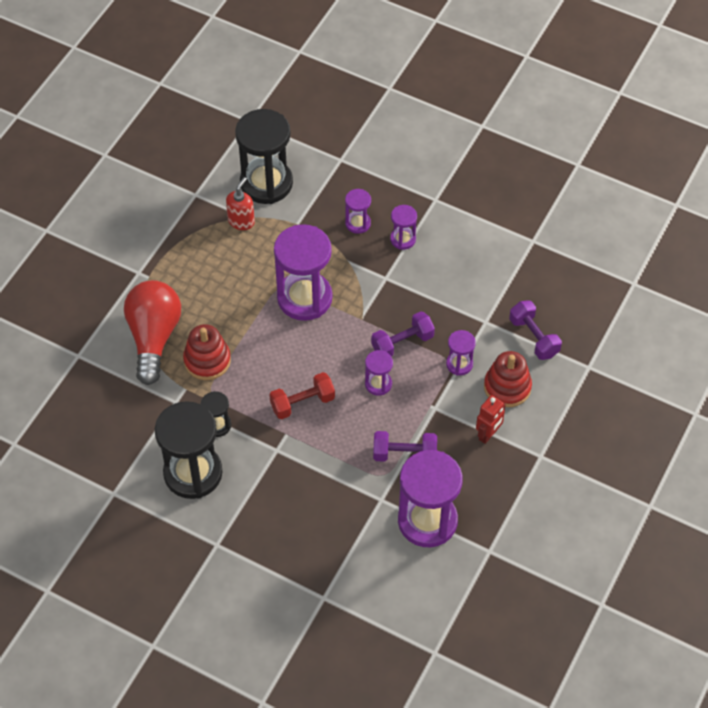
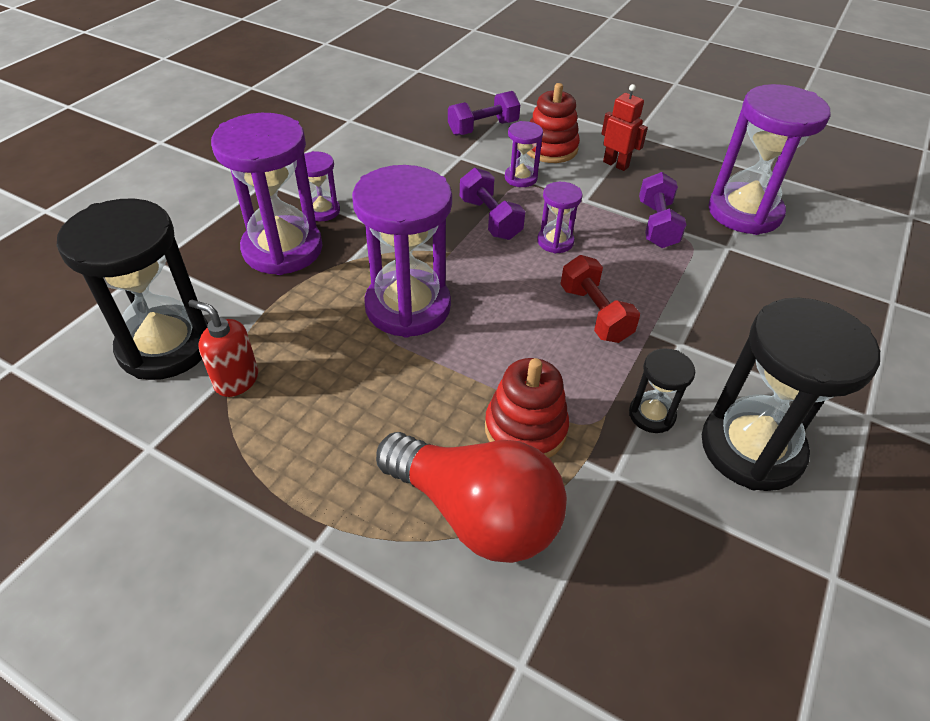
camera: 90 degrees left, 10 degrees down
(154, 337) = (476, 513): red light bulb -> red light bulb turned 150 degrees counterclockwise
(358, 223) = (282, 249): purple hourglass -> purple hourglass, size x2.10

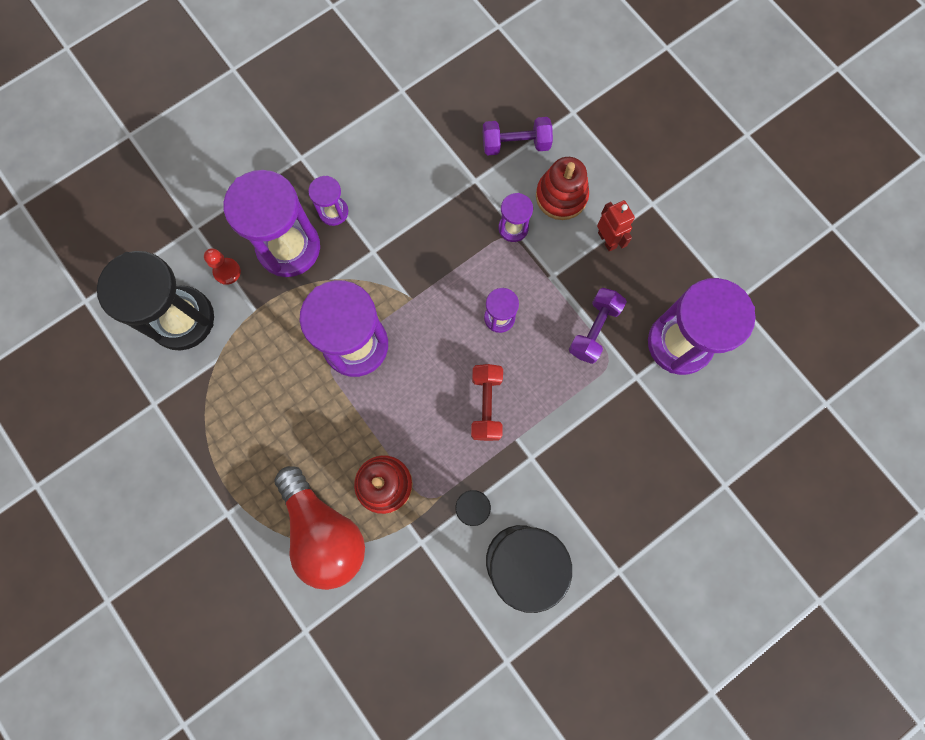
camera: 25 degrees right, 30 degrees up
(212, 288) = (227, 271): none -> red pawn
(236, 380) = (219, 368): red soap dispenser -> none
(490, 219) = (461, 271): purple dumbbell -> none

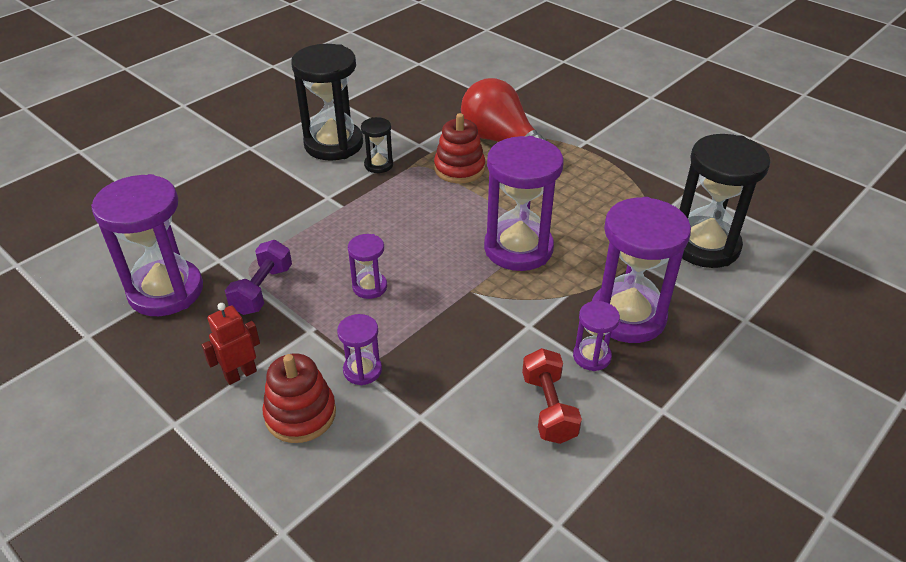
camera: 170 degrees right, 35 degrees down
(227, 271) = (683, 287): red pawn -> none
(486, 405) = (375, 223): red dumbbell -> red dumbbell (548, 408)
(515, 144) = (369, 471): purple dumbbell -> none
(607, 240) = (240, 374): red robot -> red robot turned 90 degrees clockwise

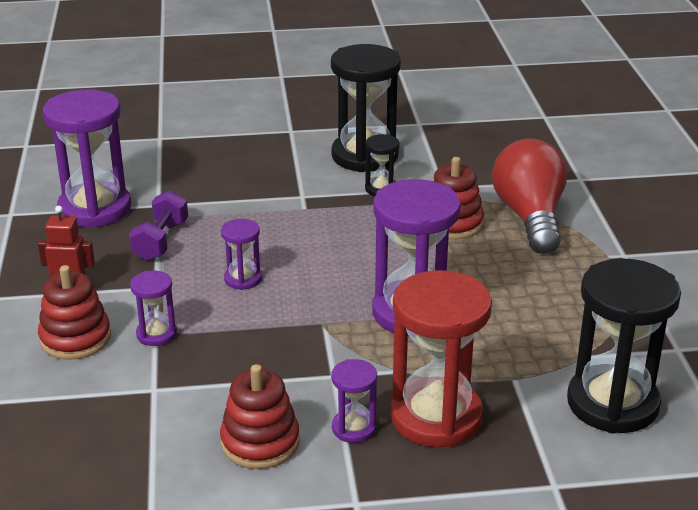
camera: 40 degrees right, 10 degrees down
(262, 290) = (160, 241): purple dumbbell -> purple dumbbell turned 45 degrees counterclockwise
(548, 408) = (260, 442): red dumbbell -> red stacking toy
(627, 316) = (436, 417): purple hourglass -> red hourglass

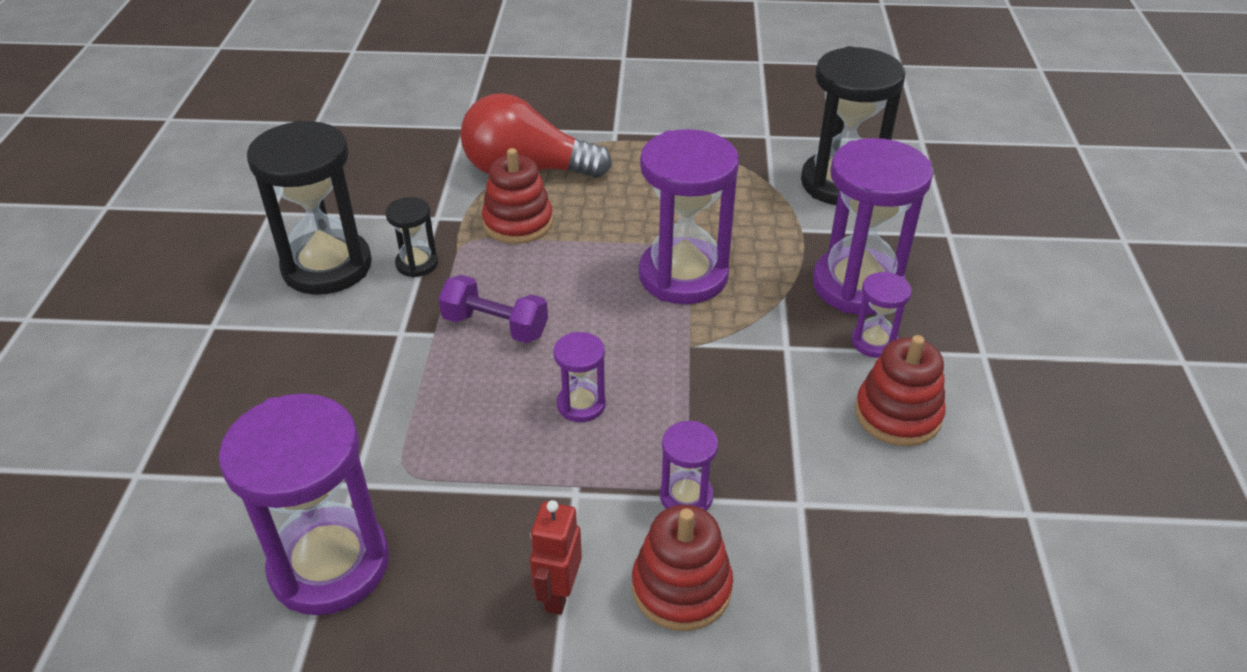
camera: 80 degrees left, 10 degrees up
(160, 241) = (459, 484): purple dumbbell -> purple dumbbell (495, 326)
(436, 417) = (857, 286): red hourglass -> purple hourglass

